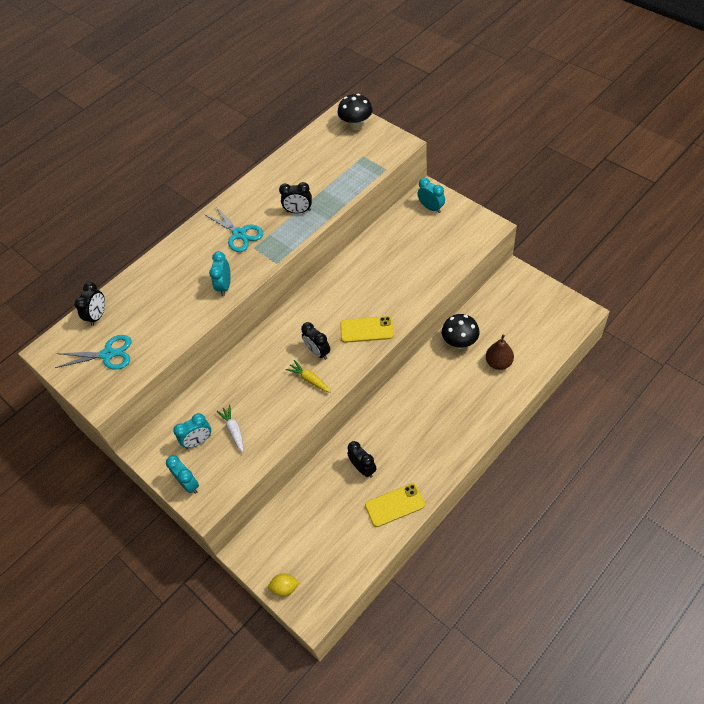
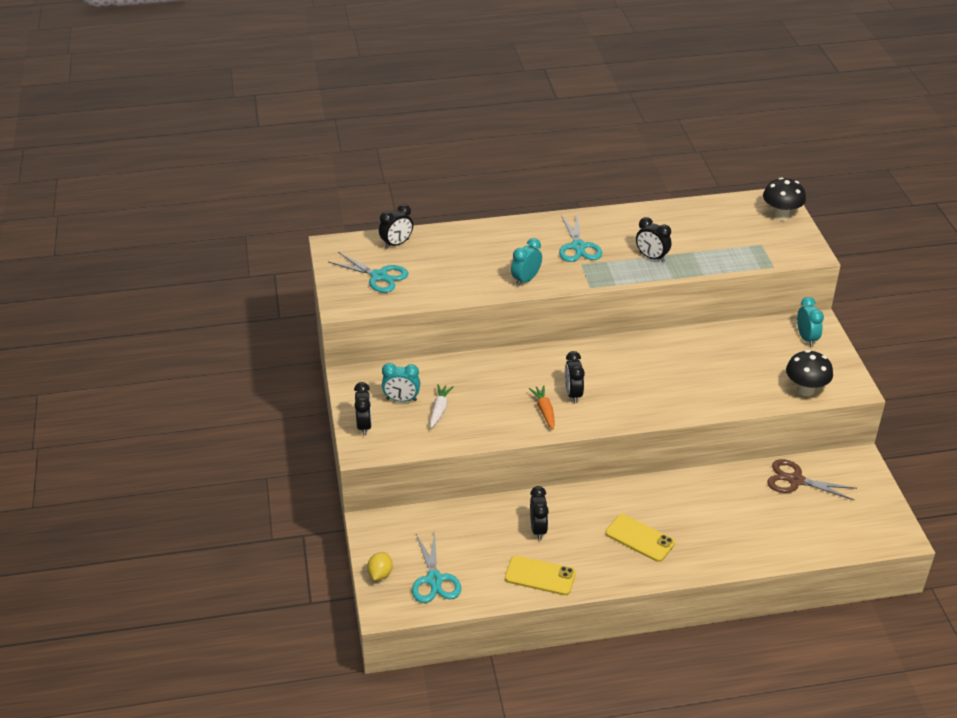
camera: 30 degrees right, 15 degrees down
(188, 484) = (364, 425): turquoise clock -> black clock
(285, 588) = (380, 574): yellow lemon -> yellow lemon turned 75 degrees clockwise
(309, 379) = (544, 411): yellow carrot -> orange carrot
(326, 563) = (434, 580): none -> turquoise scissors
(366, 329) = (637, 402): yellow phone -> yellow phone (640, 538)
(459, 343) = (737, 485): black mushroom -> black mushroom (805, 390)
(491, 314) = (795, 480): none -> brown scissors
(498, 363) = (761, 526): brown pear -> none

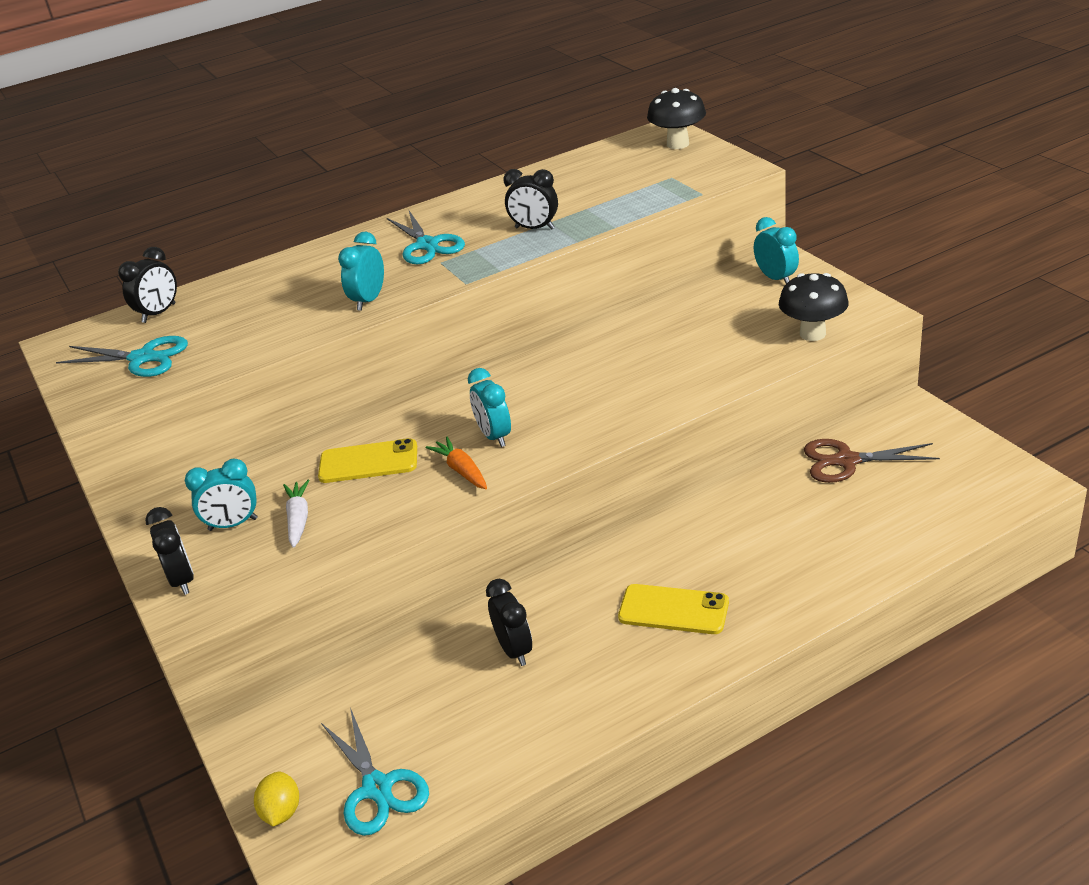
camera: 15 degrees left, 5 degrees down
(540, 576) = (548, 719): yellow phone -> yellow phone (368, 462)
(573, 394) = (494, 436): black clock -> turquoise clock

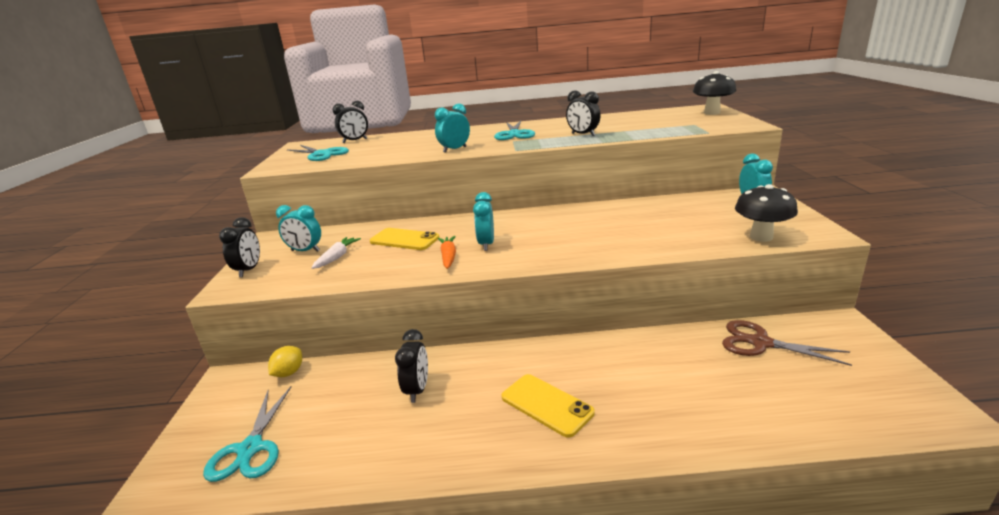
camera: 25 degrees right, 10 degrees down
(281, 812) = (189, 438): yellow lemon -> yellow lemon (289, 373)

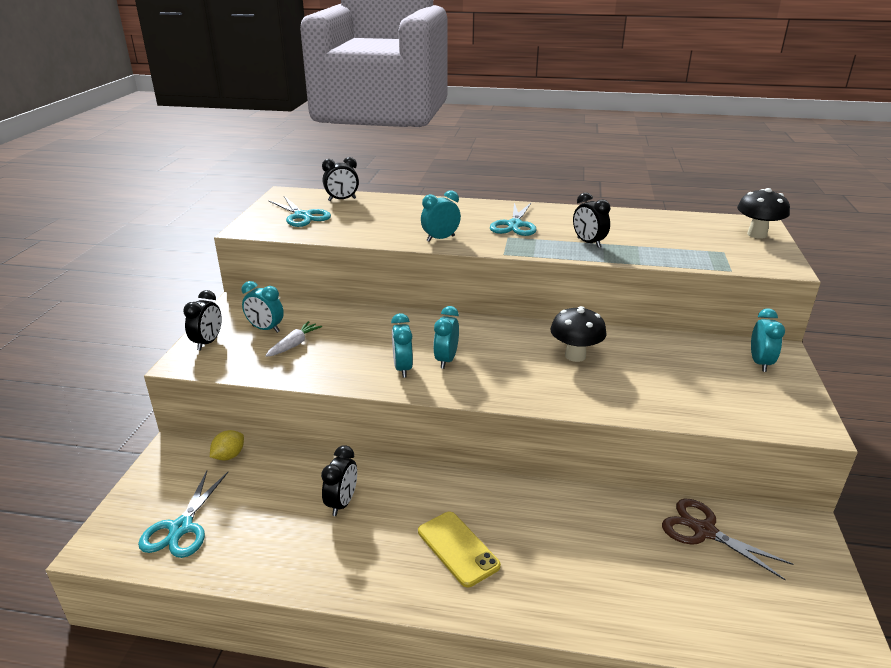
camera: 10 degrees right, 5 degrees up
(404, 240) = (366, 335): yellow phone -> none
(448, 257) = (403, 368): orange carrot -> turquoise clock
(761, 237) = (741, 415): black mushroom -> black mushroom (575, 356)

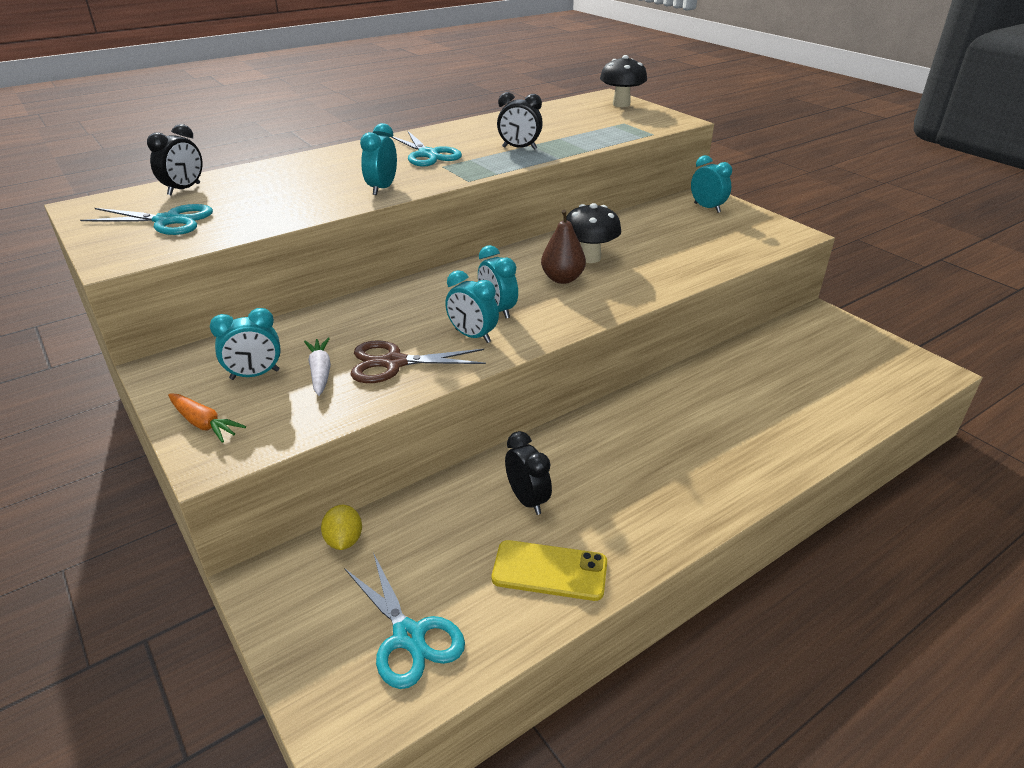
camera: 45 degrees left, 5 degrees up
(208, 342) = (204, 424): black clock -> orange carrot
(458, 548) = (667, 466): yellow phone -> yellow phone (549, 570)
(526, 361) = (562, 279): none -> brown pear
(704, 531) = (781, 350): brown scissors -> brown scissors (394, 363)

